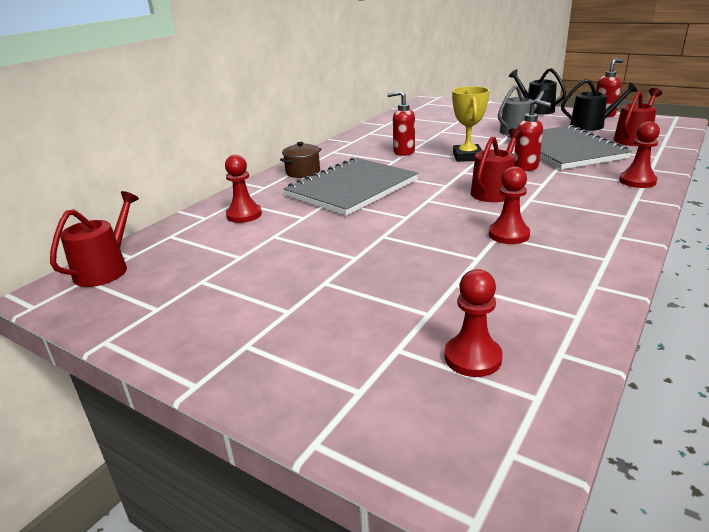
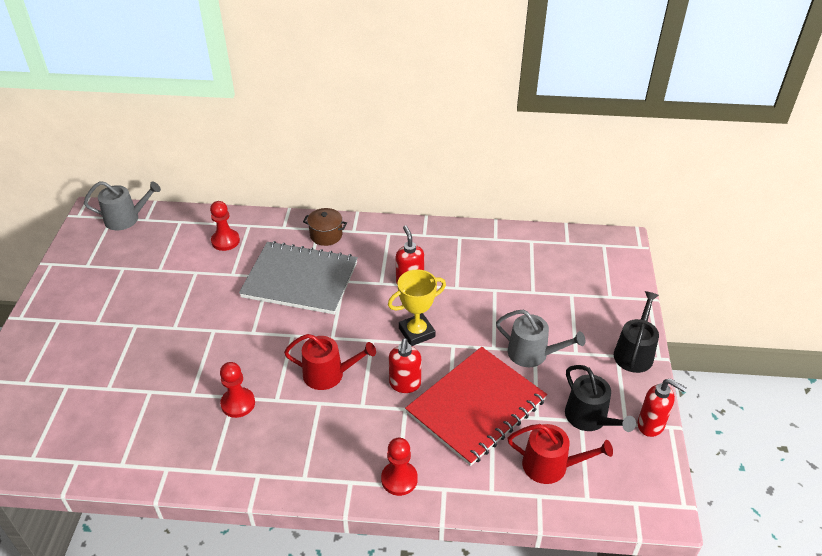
camera: 60 degrees right, 15 degrees up
(105, 269) = (126, 219): red watering can -> grey watering can
(472, 358) = (64, 421): red pawn -> none
(564, 150) = (476, 406): grey notebook -> red notebook

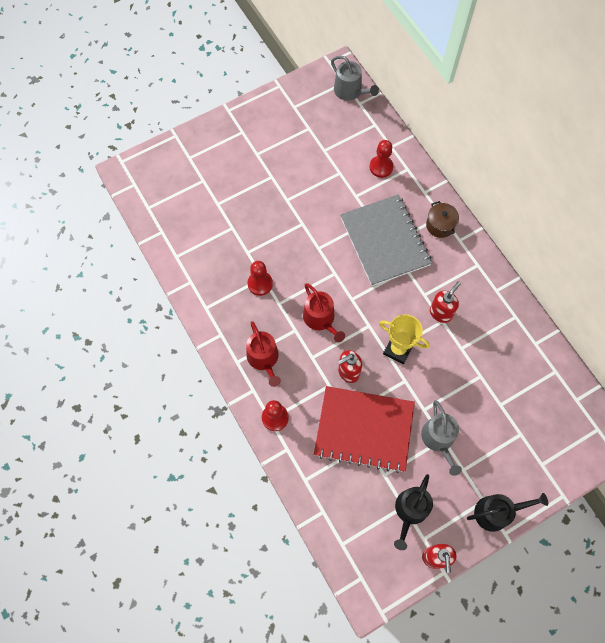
camera: 55 degrees right, 25 degrees up
(551, 466) = (351, 506): red watering can -> red watering can (264, 359)

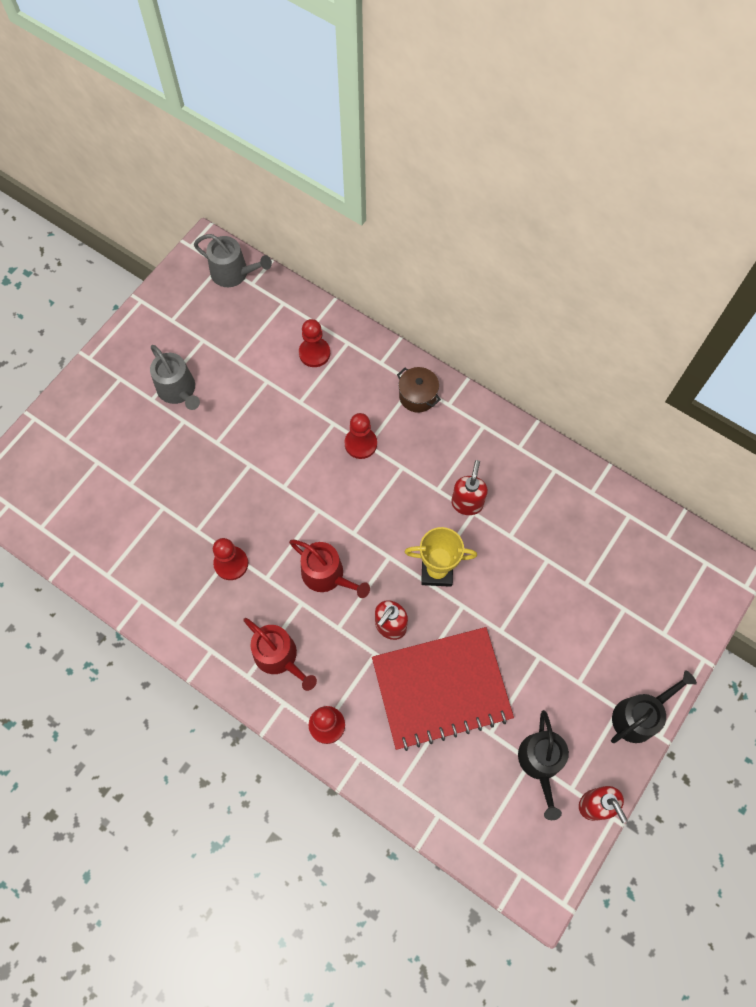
camera: 25 degrees left, 0 degrees up
(385, 241) = (360, 443): grey notebook -> red pawn
(439, 439) = (534, 659): grey watering can -> grey watering can (178, 390)

